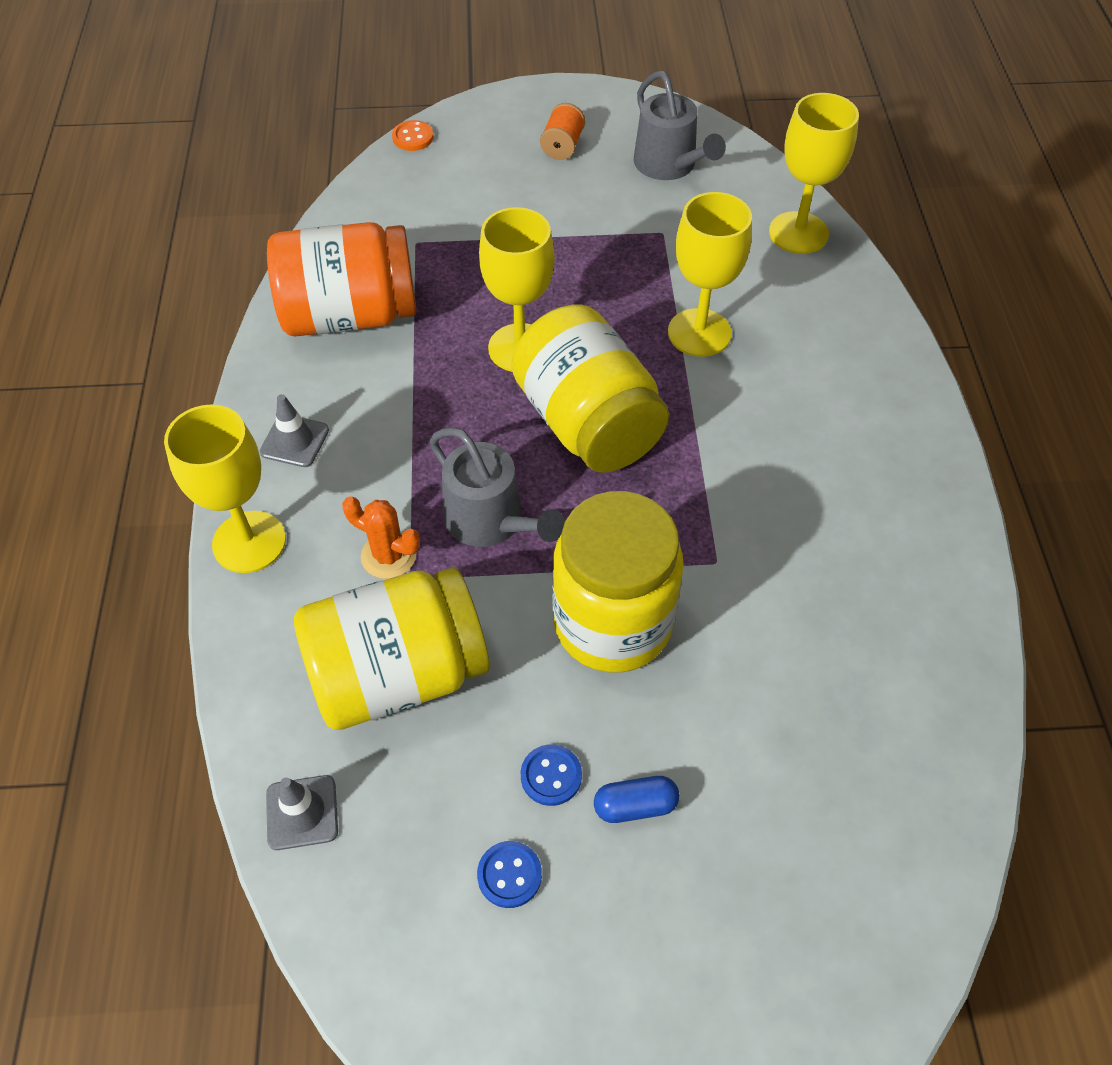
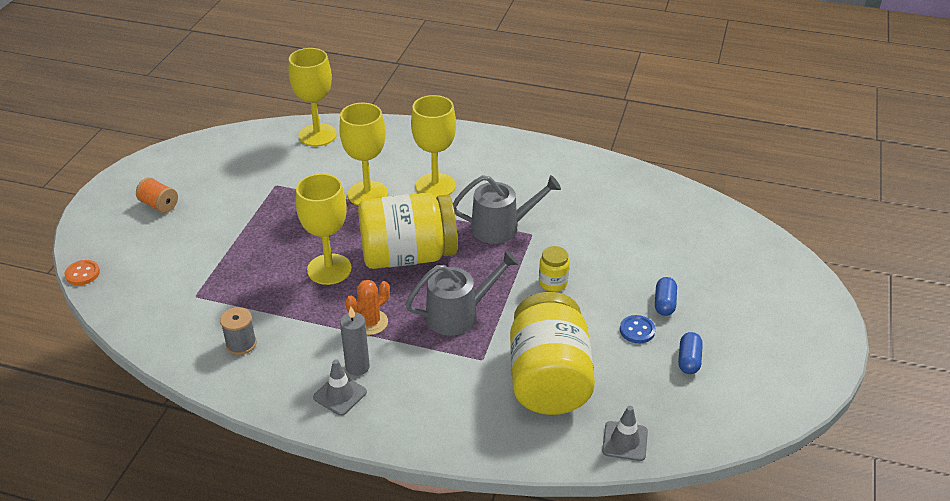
camera: 70 degrees left, 15 degrees down
(249, 542) = (414, 434): yellow goblet -> yellow goblet (435, 186)
(349, 442) = (357, 367): none -> grey candle
(350, 315) = (241, 344): orange jar -> grey spool
(388, 556) = (461, 366): orange cactus -> orange cactus (370, 322)
(509, 875) = (689, 360): blue button -> blue capsule
(612, 623) = (553, 283): yellow jar -> yellow jar, size x0.42
(669, 165) = (219, 166): grey watering can -> grey watering can (501, 227)

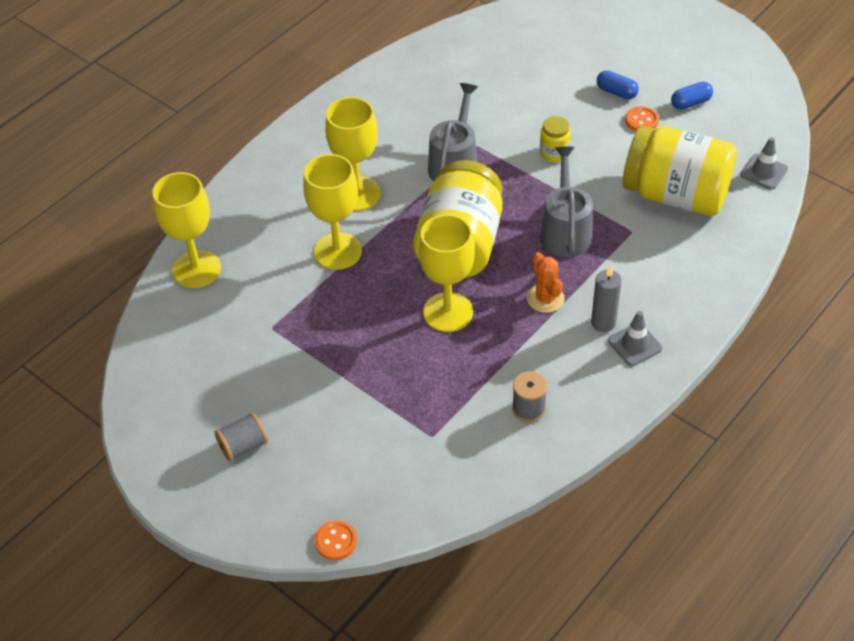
camera: 65 degrees left, 10 degrees up
(159, 205) = (243, 446): orange spool -> grey spool
(637, 330) = (641, 120): blue button -> orange button
(689, 360) = (690, 103): blue capsule -> blue capsule turned 60 degrees counterclockwise

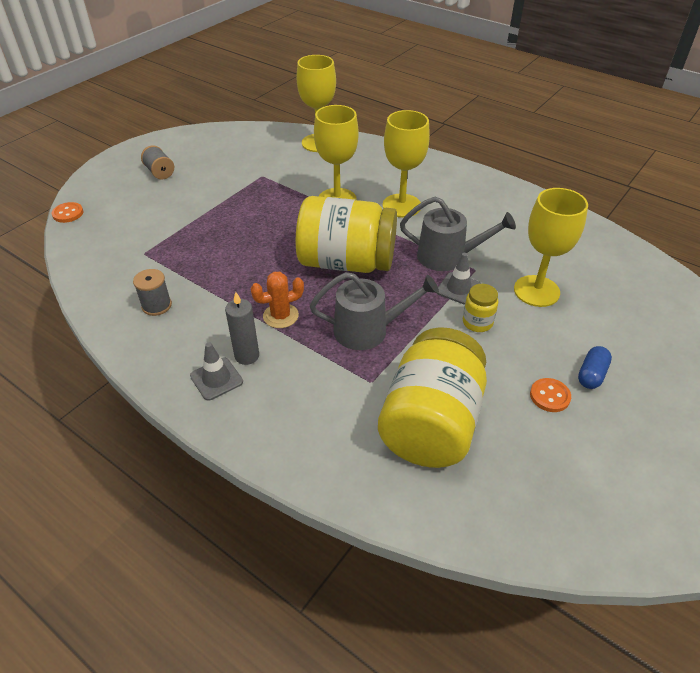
camera: 85 degrees right, 5 degrees down
(448, 312) = (269, 257): yellow goblet -> yellow goblet (536, 291)
(690, 103) = (598, 447): blue capsule -> none
(764, 172) = (488, 521): grey traffic cone -> grey traffic cone (458, 288)

